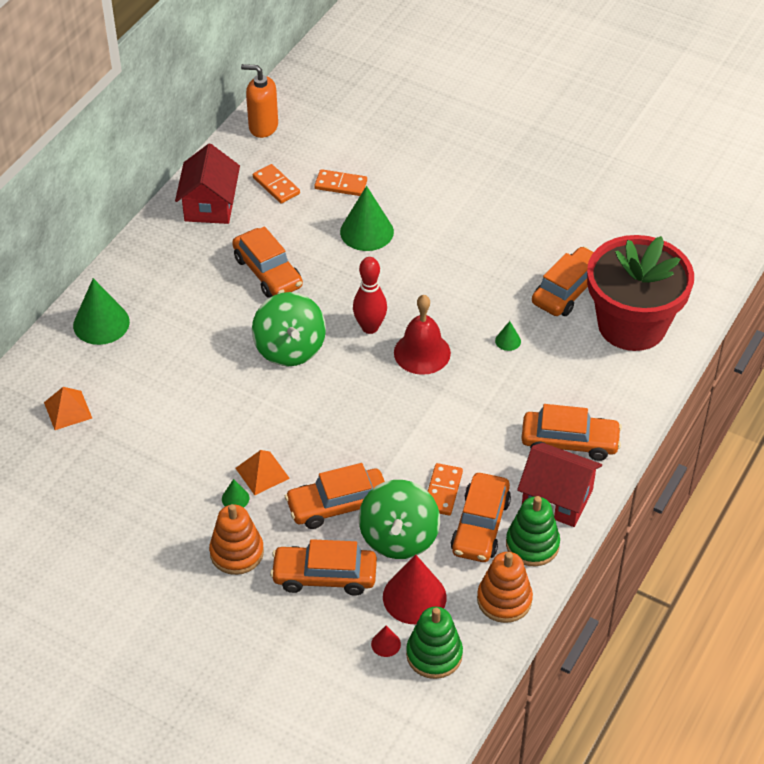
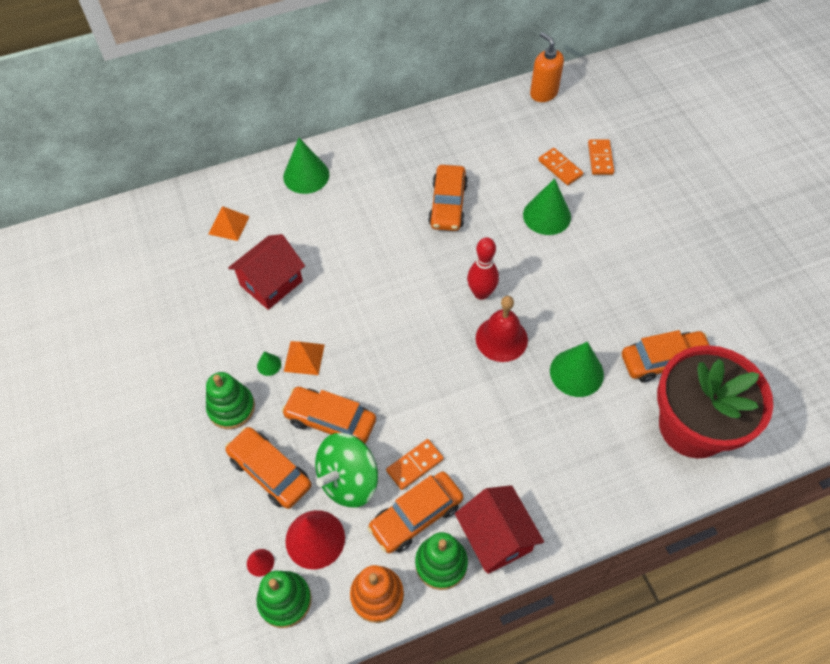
camera: 40 degrees right, 10 degrees up
(210, 205) = (454, 131): red house -> red house (271, 283)
(237, 552) = (231, 408): orange stacking toy -> green stacking toy
(276, 186) = (513, 142): orange domino -> orange domino (600, 158)
(290, 348) = (410, 273): green spinning top -> none
(508, 341) = (576, 372): green cone -> green cone, size x2.20
(569, 442) = (549, 495): orange car -> none

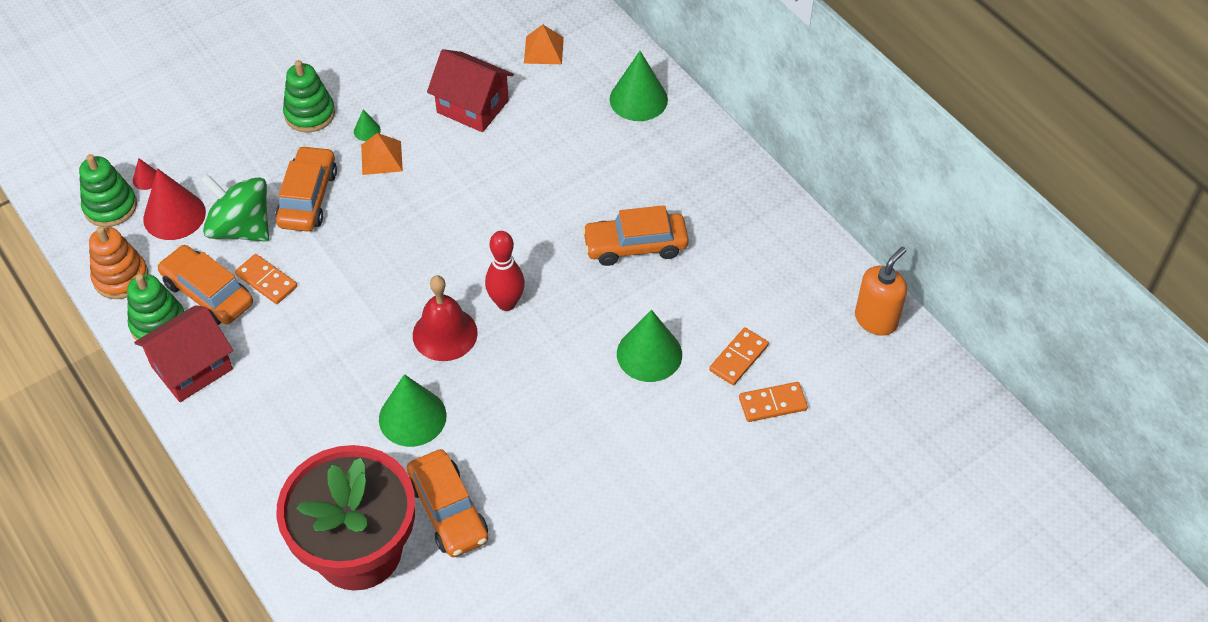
camera: 75 degrees right, 5 degrees down
(270, 472) = (242, 163): orange car -> none

